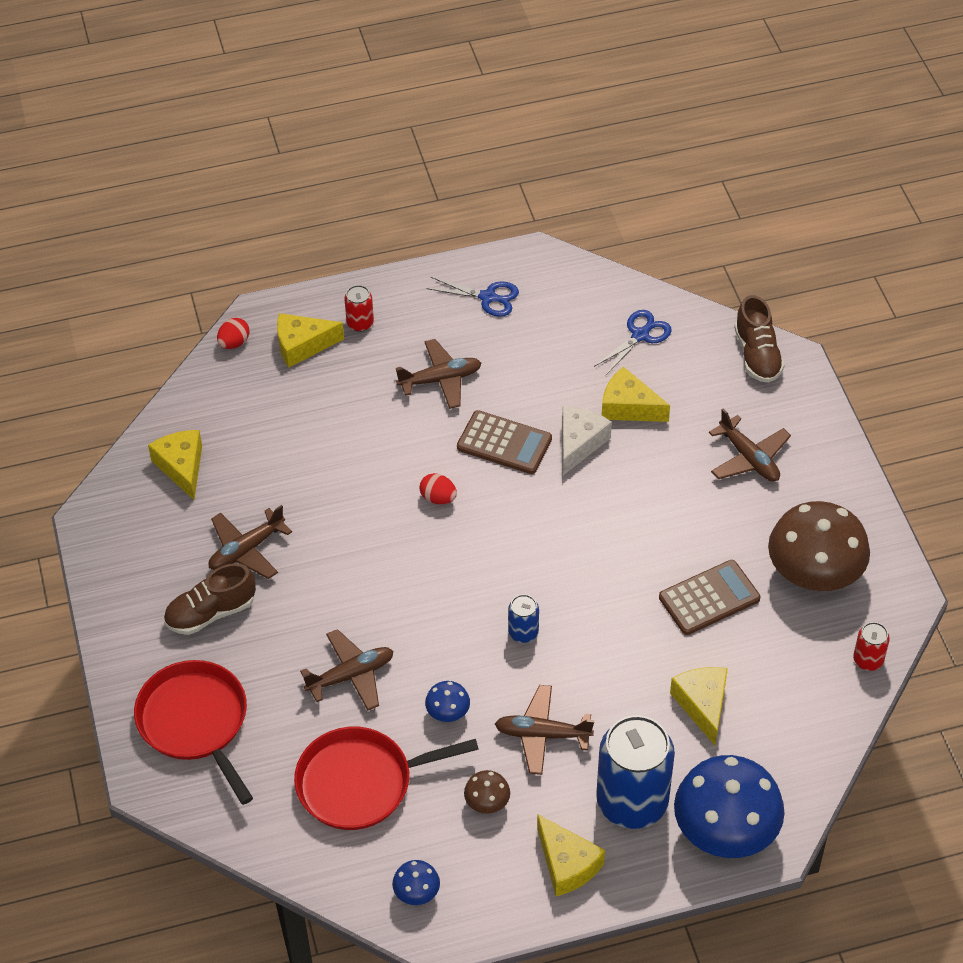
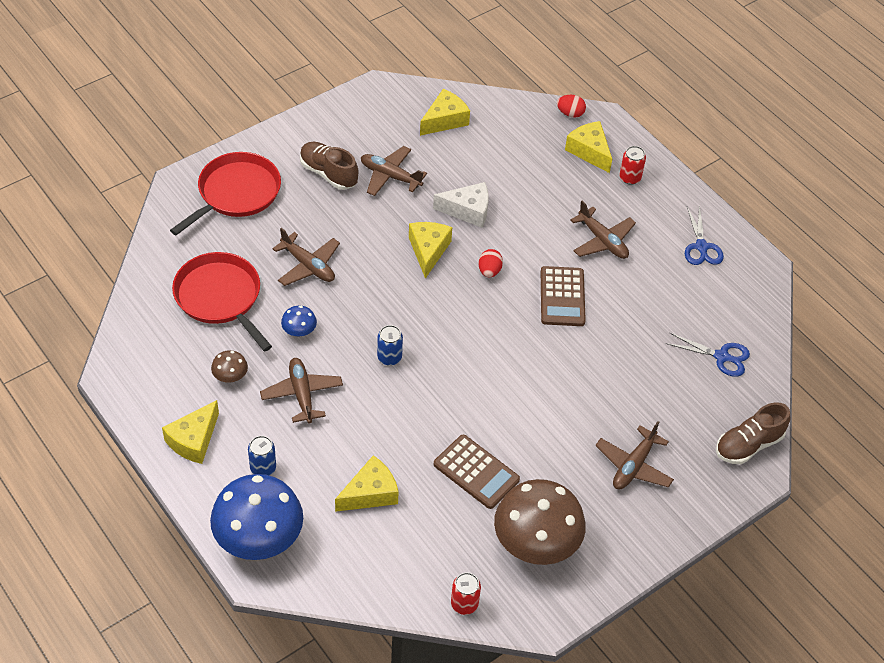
camera: 65 degrees right, 0 degrees up
(416, 892) = (141, 355): blue mushroom -> none
(579, 443) = (587, 345): white cheese -> white cheese (468, 211)
(628, 407) = (642, 368): yellow cheese -> yellow cheese (428, 251)
(632, 802) = (263, 468): blue can -> blue can, size x0.44

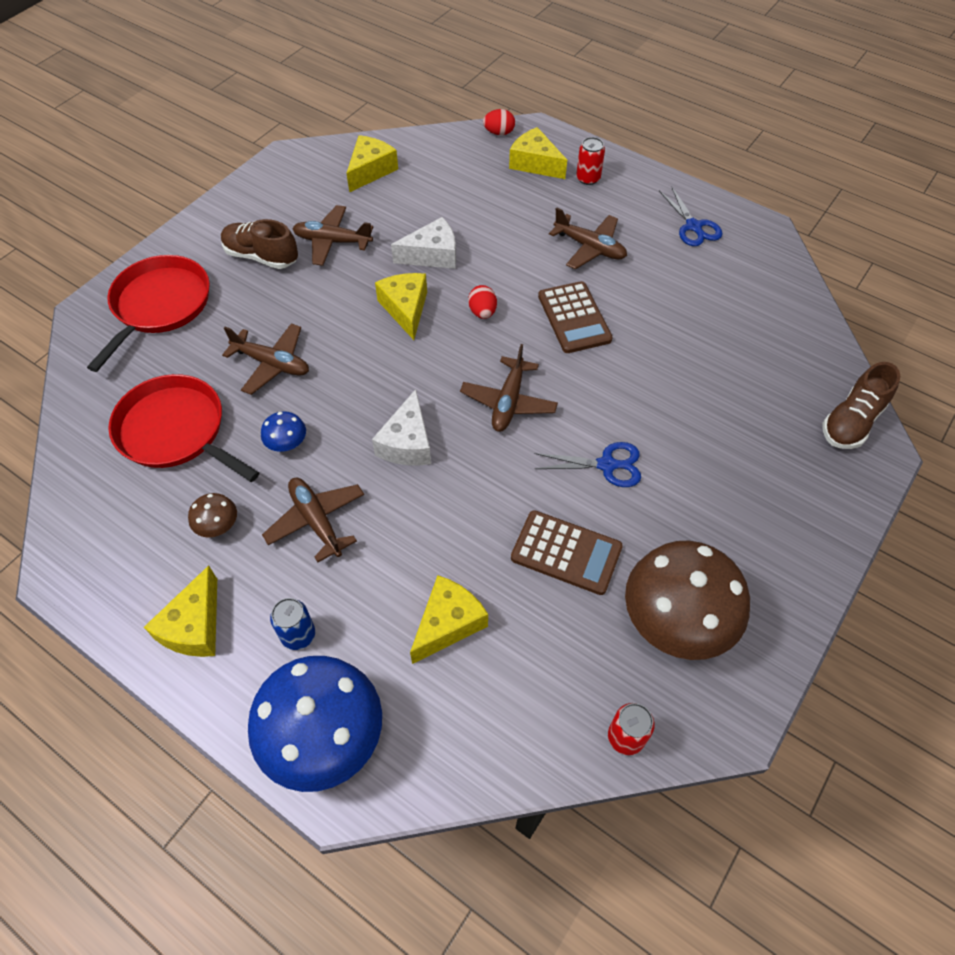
camera: 15 degrees left, 5 degrees up
(389, 357) = (407, 443): blue can -> white cheese
(633, 465) = (742, 485): brown plane -> brown plane (508, 402)
(722, 357) = (773, 333): blue scissors -> blue scissors (607, 465)

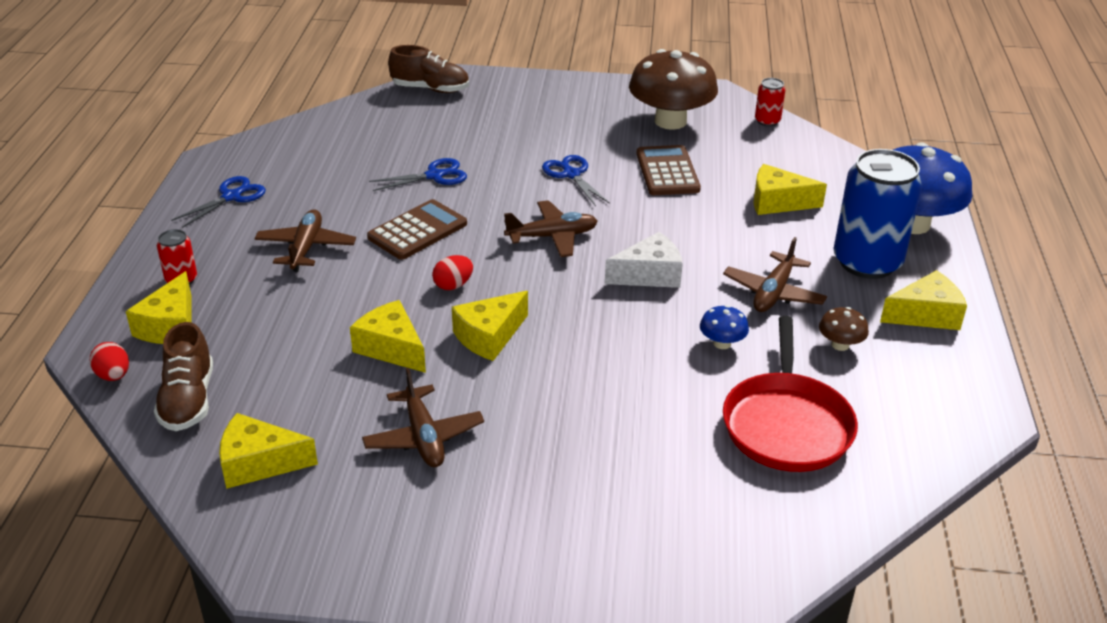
camera: 120 degrees left, 20 degrees down
(159, 306) = (649, 540): red pan -> none
(261, 256) = (495, 489): brown shoe -> brown shoe (188, 400)
(272, 364) = (644, 398): brown plane -> none
(298, 635) = (867, 262): blue can -> blue can, size x2.25
(432, 255) = (391, 348): white cheese -> yellow cheese
(660, 360) = (435, 175): none -> blue scissors

